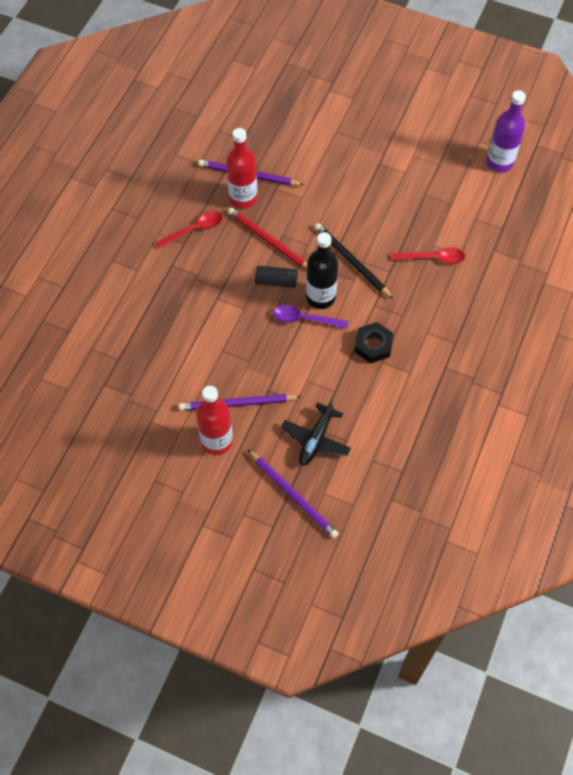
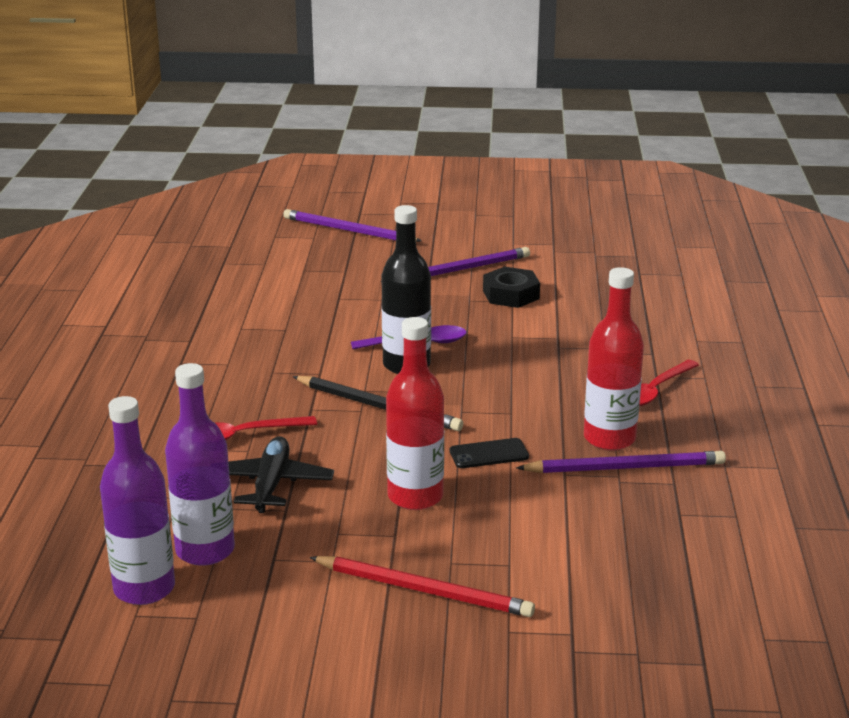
camera: 160 degrees right, 35 degrees down
(217, 441) = (463, 245): red bottle -> red bottle (415, 496)
(269, 241) = (527, 402): red pencil -> red pencil (424, 590)
(276, 277) = (488, 371): black phone -> black phone (489, 454)
(316, 439) = (343, 264): black plane -> black plane (271, 484)
(373, 345) = (304, 339): black nut -> black nut (511, 294)
(469, 178) = (205, 550): none -> purple bottle

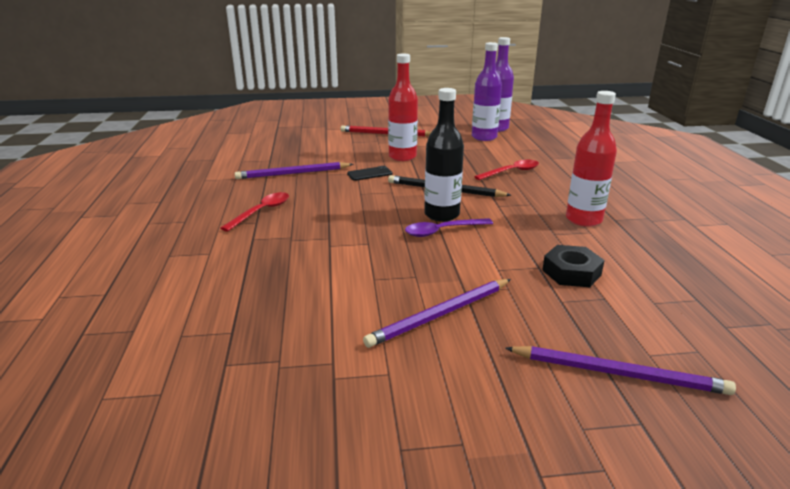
camera: 170 degrees right, 0 degrees up
(271, 484) = (476, 156): black plane -> none
(511, 294) = (376, 286): black nut -> black nut (571, 272)
(609, 438) = (299, 185): red bottle -> red bottle (583, 219)

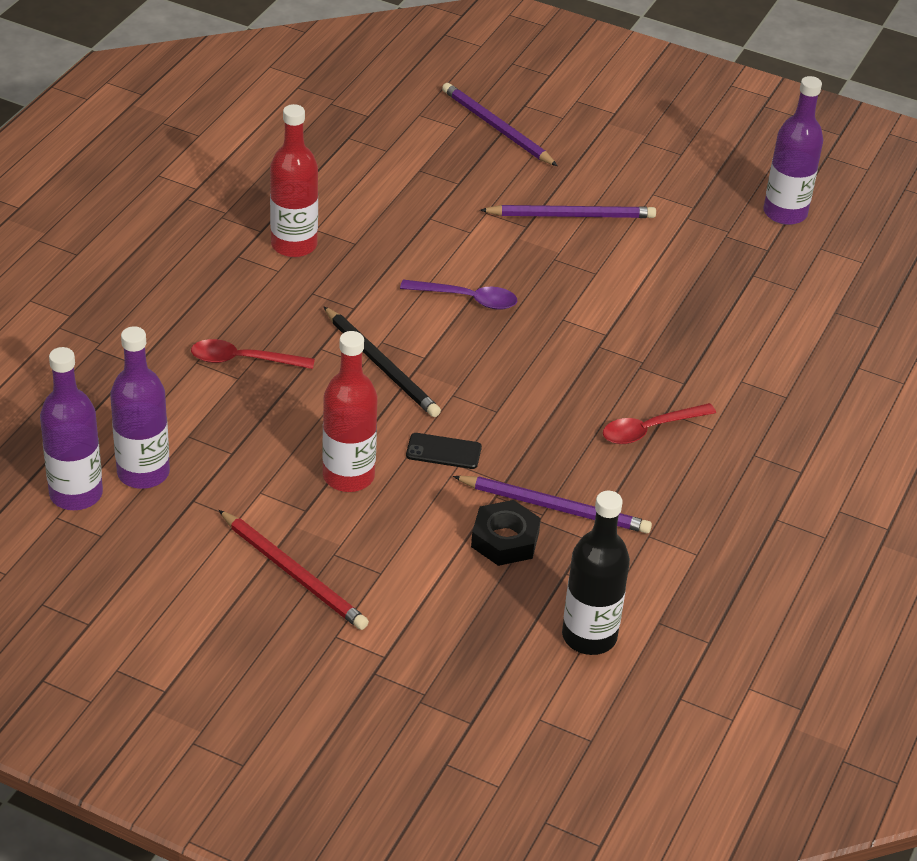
camera: 150 degrees left, 15 degrees up
(219, 421) = (785, 213): none -> purple bottle
(441, 215) = (439, 323): black bottle -> black bottle (589, 636)
(571, 272) = (409, 200): black nut -> black nut (505, 540)

